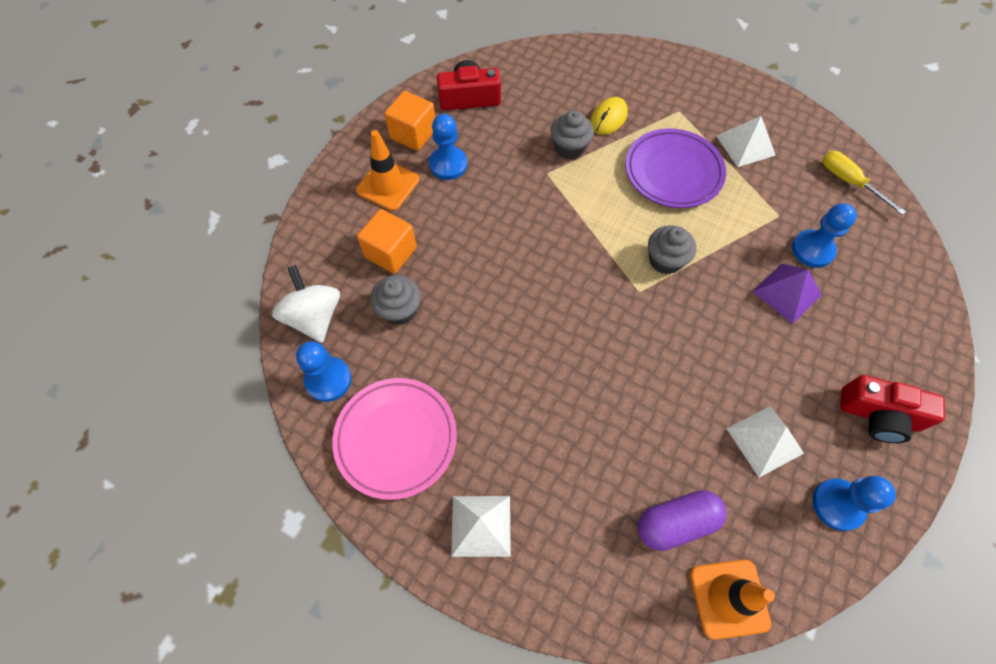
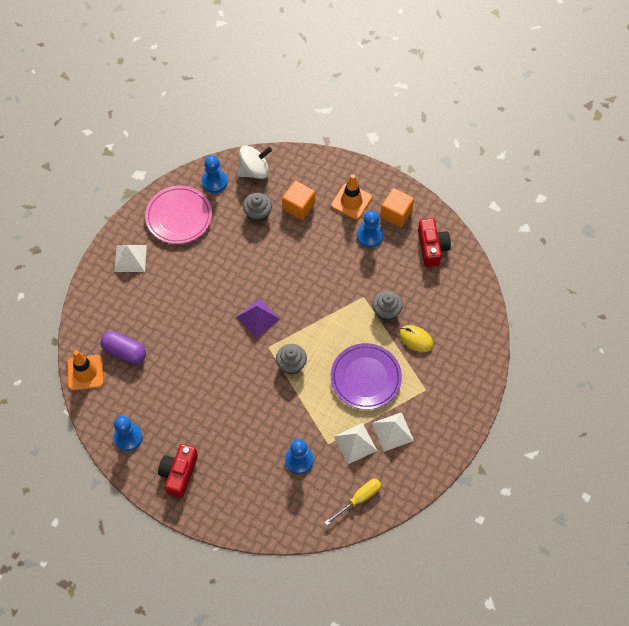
camera: 90 degrees right, 0 degrees up
(676, 523) = (124, 352): purple capsule -> purple capsule turned 45 degrees counterclockwise
(764, 440) = (167, 405): white pyramid -> white pyramid (355, 443)
(787, 293) = (265, 436): purple pyramid -> purple pyramid (258, 318)

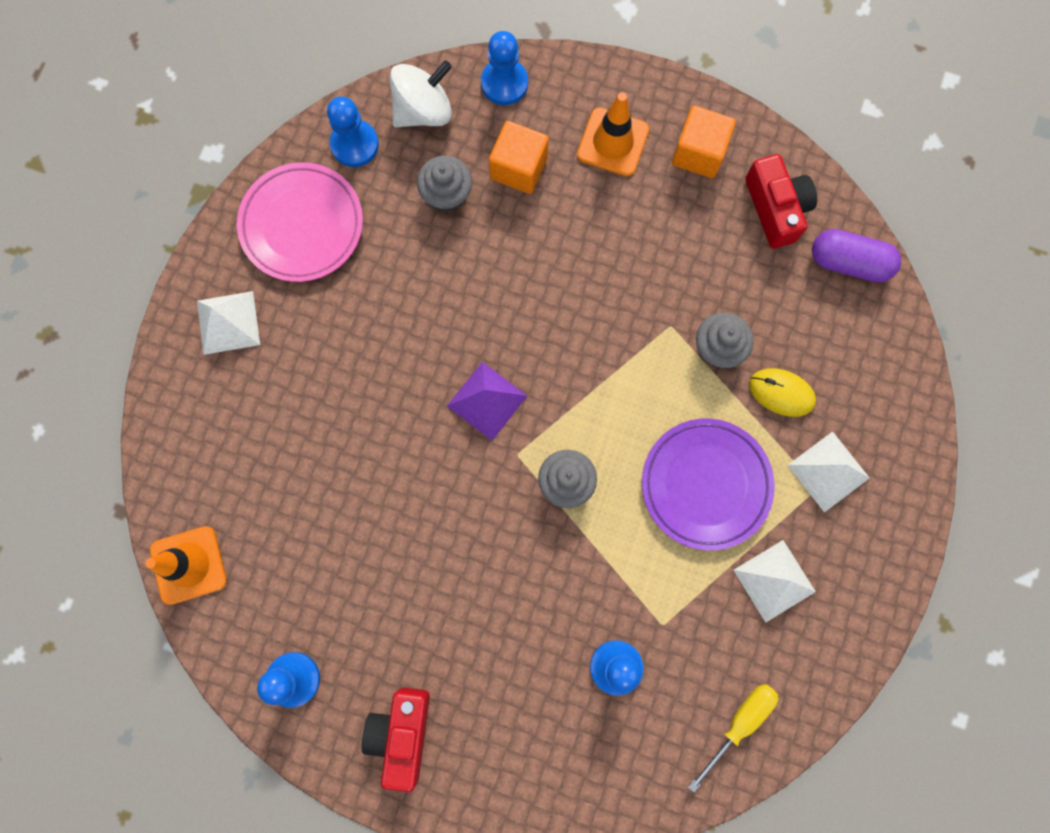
camera: 10 degrees left, 15 degrees up
(124, 352) = (254, 510): purple capsule -> purple capsule (849, 262)
(355, 443) = (711, 616): white pyramid -> white pyramid (828, 471)
(369, 236) = (659, 204): blue pawn -> blue pawn (504, 83)

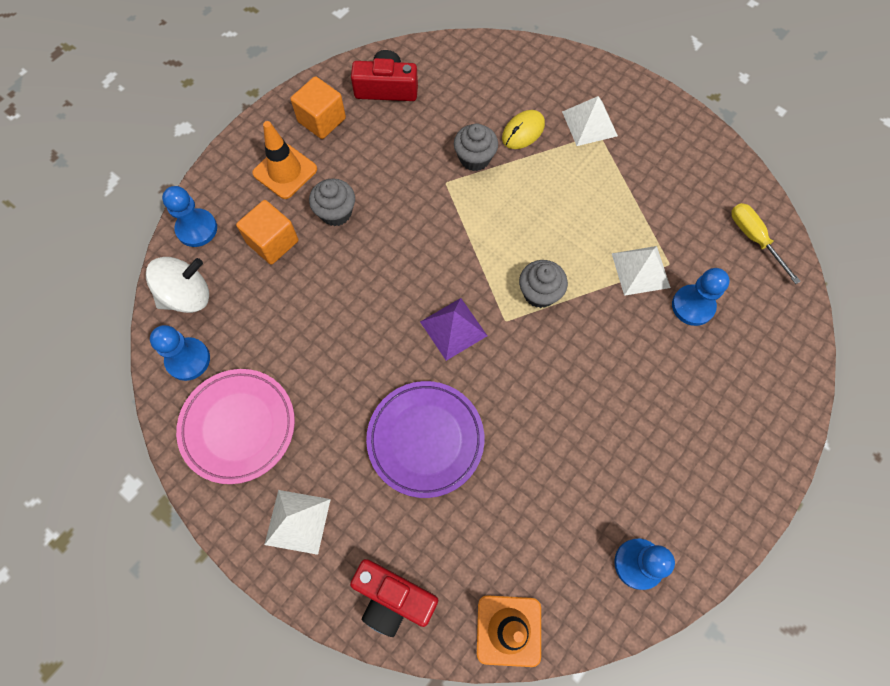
camera: 70 degrees left, 10 degrees down
(401, 733) = (706, 485): red camera -> red camera (393, 598)
(423, 111) = (187, 296): white spinning top -> white spinning top turned 75 degrees clockwise
(447, 194) = (268, 302): grey cupcake -> grey cupcake (336, 212)
(705, 484) = (573, 200): purple plate -> purple plate (425, 440)
(774, 581) = (657, 182): white pyramid -> white pyramid (640, 270)
(849, 262) = (445, 61): purple capsule -> none

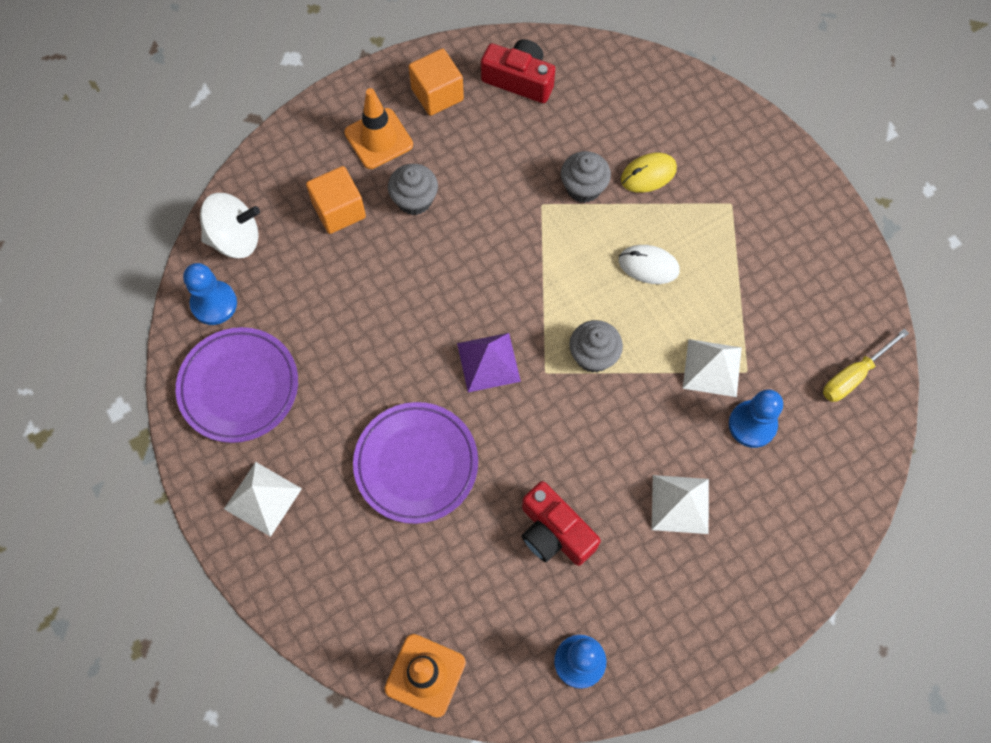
camera: 20 degrees right, 0 degrees up
(197, 229) = (268, 172): blue pawn -> none
(238, 427) = (239, 387): pink plate -> purple plate
(393, 598) = (326, 604): red camera -> red camera (554, 532)
(554, 204) = (648, 265): none -> white mouse
(589, 123) = (726, 188): white pyramid -> white pyramid (680, 504)
(754, 239) = (853, 375): yellow screwdriver -> yellow screwdriver turned 120 degrees counterclockwise

